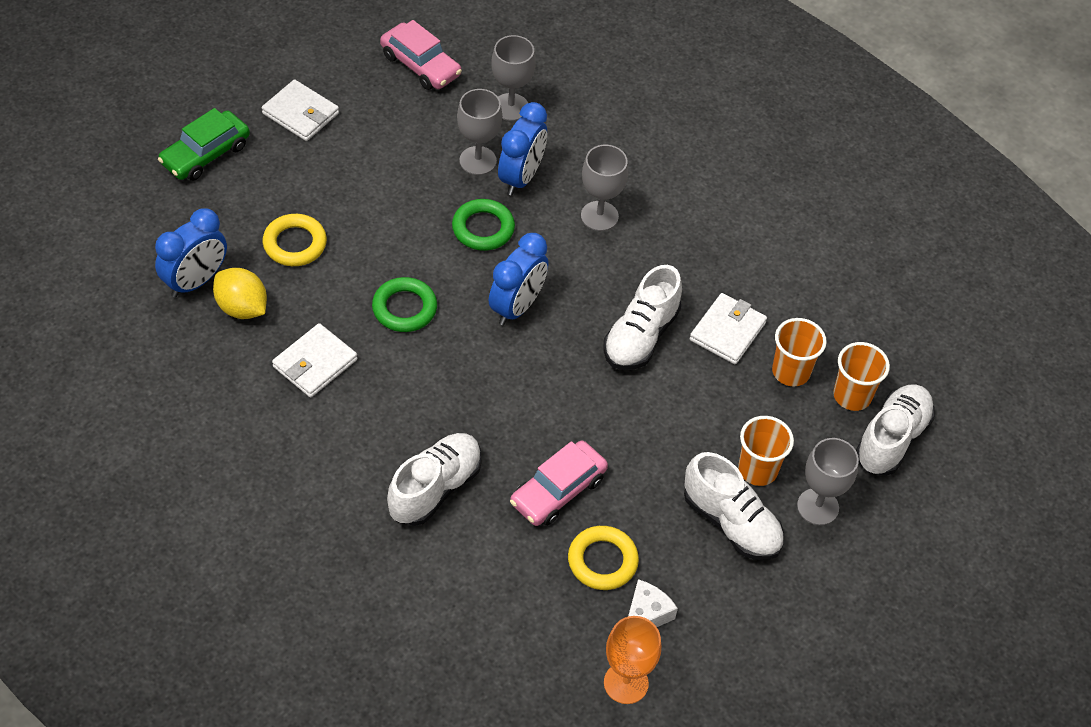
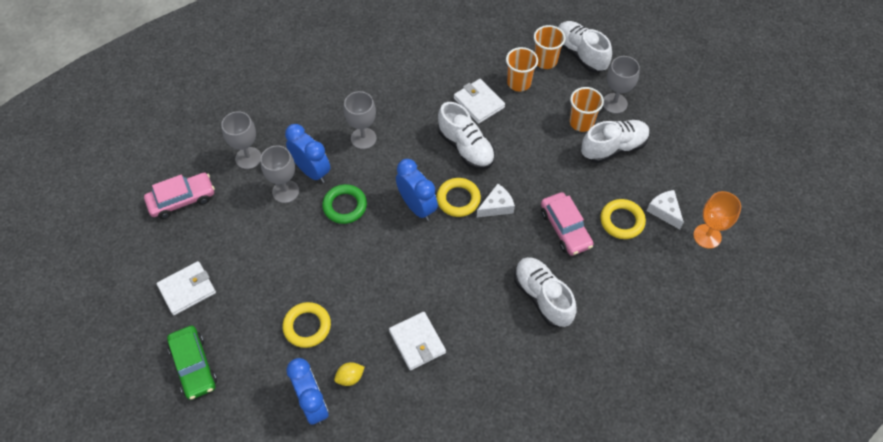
camera: 65 degrees left, 5 degrees up
(242, 308) = (350, 378): yellow lemon -> yellow lemon, size x0.61
(404, 308) = (392, 273): green ring -> none
(549, 350) = (458, 199): none -> yellow ring
(558, 398) = (496, 206): none -> white cheese

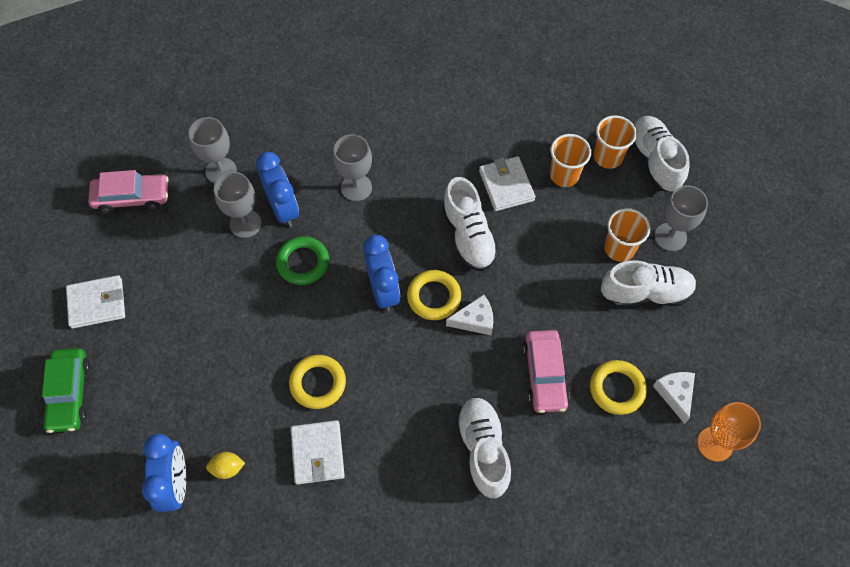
camera: 20 degrees right, 5 degrees up
(307, 326) = (205, 391): yellow ring -> yellow ring (318, 383)

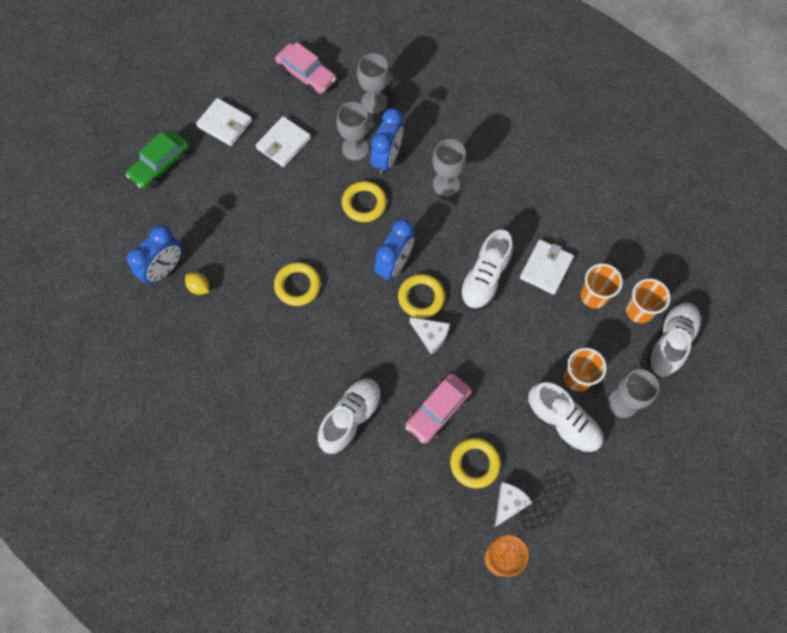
camera: 45 degrees right, 5 degrees up
(303, 262) = (364, 203): green ring -> yellow ring
(318, 453) = (256, 326): white wallet -> white wallet (283, 143)

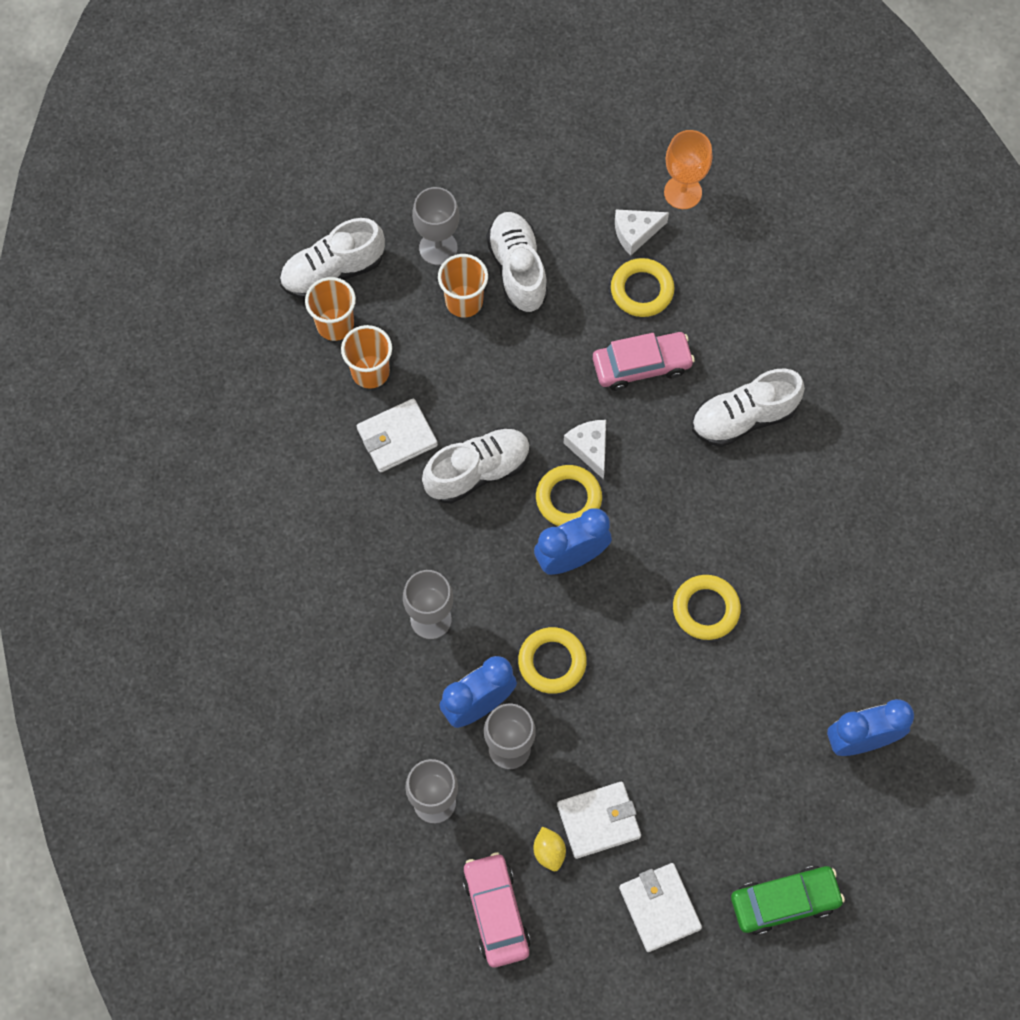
camera: 145 degrees left, 0 degrees up
(199, 287) = (829, 686): yellow lemon -> yellow lemon (549, 852)

